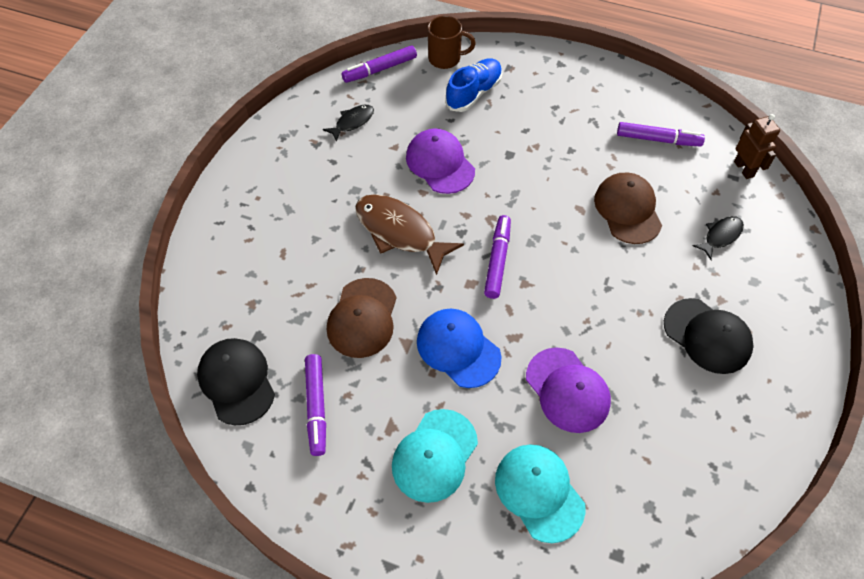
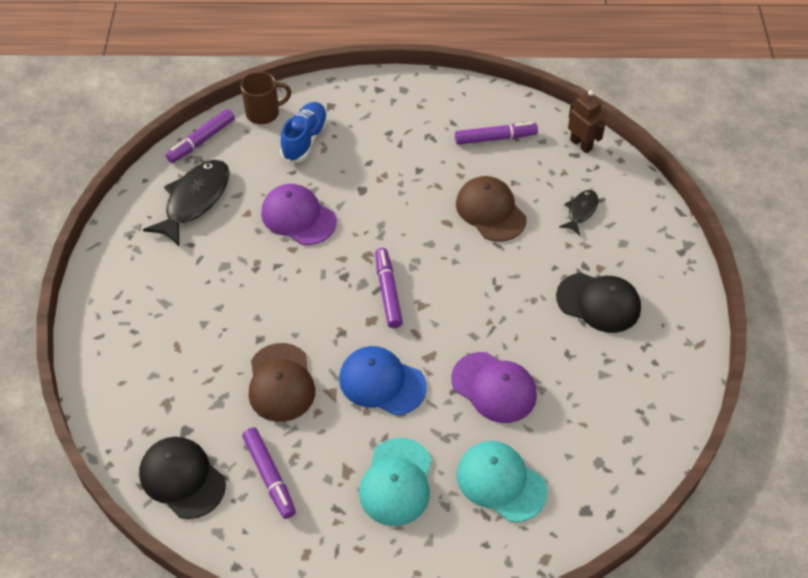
camera: 20 degrees left, 5 degrees down
(352, 122) = (195, 200): black fish -> black fish, size x1.91
(399, 232) = (284, 293): brown fish -> none

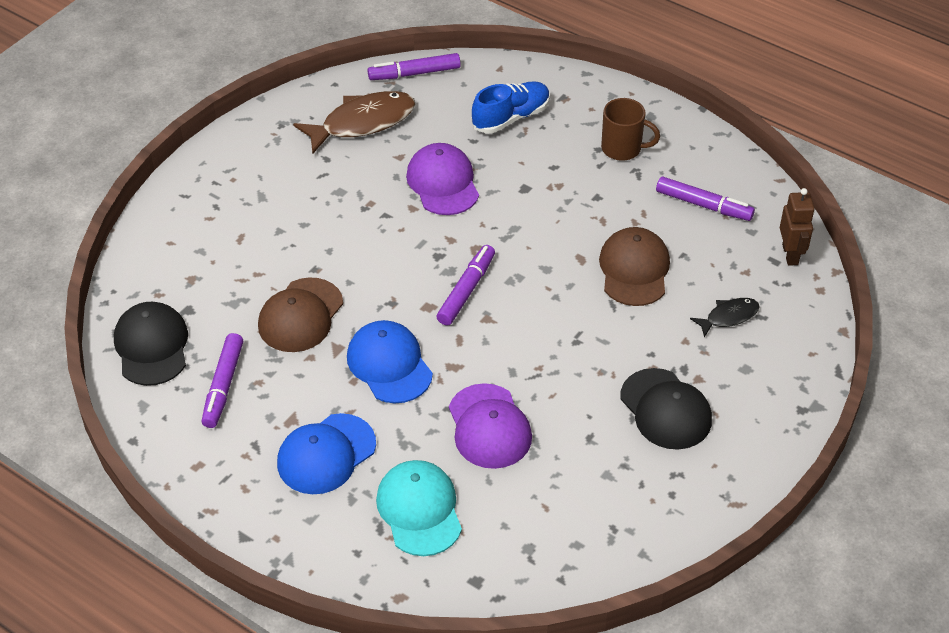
camera: 35 degrees right, 5 degrees down
(195, 200) = (363, 123): black fish -> brown fish
(264, 113) = (494, 75): brown mug -> brown mug (622, 149)
(396, 482) = (326, 454): turquoise cap -> blue cap

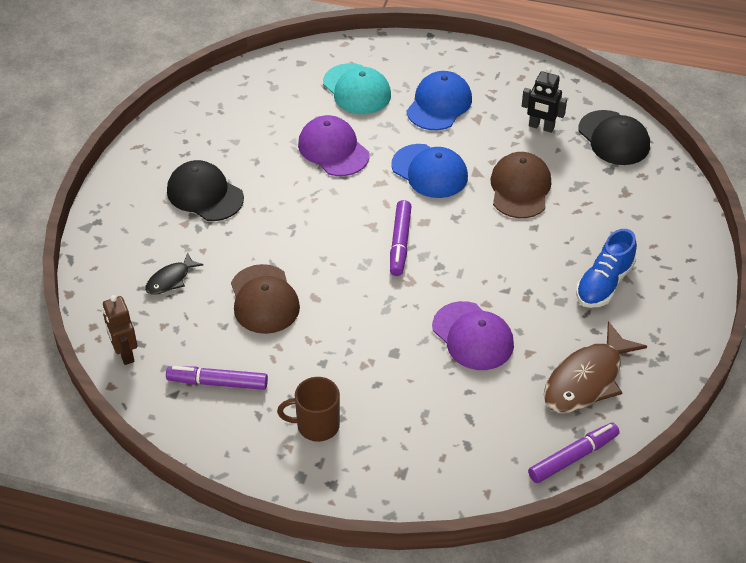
camera: 160 degrees right, 0 degrees up
(223, 385) = (541, 127): purple marker -> black robot
(511, 117) = (444, 430): blue shoe -> blue shoe (604, 283)

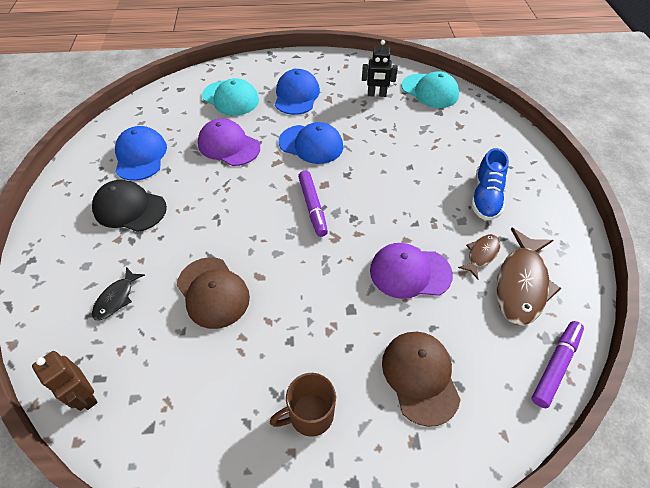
camera: 20 degrees left, 5 degrees up
(218, 383) = (194, 398): purple marker -> none
(231, 138) = (140, 156): none -> blue cap
(473, 336) = (410, 272): purple cap -> purple cap turned 150 degrees clockwise
(520, 188) = (384, 140): brown cap -> brown cap (420, 377)
(561, 340) = (481, 254): none -> brown fish
(614, 138) = (430, 91): black cap -> turquoise cap

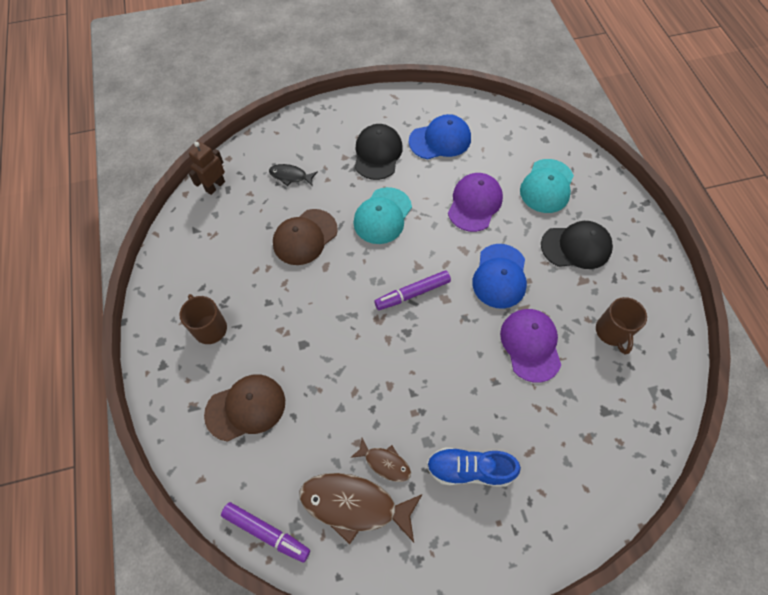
camera: 80 degrees right, 10 degrees up
(296, 95) = (576, 246): blue cap -> black cap
(376, 94) = (612, 332): black robot -> brown mug
(410, 272) = (350, 392): purple cap -> purple cap (530, 345)
(430, 91) = (646, 397): turquoise cap -> turquoise cap (382, 216)

